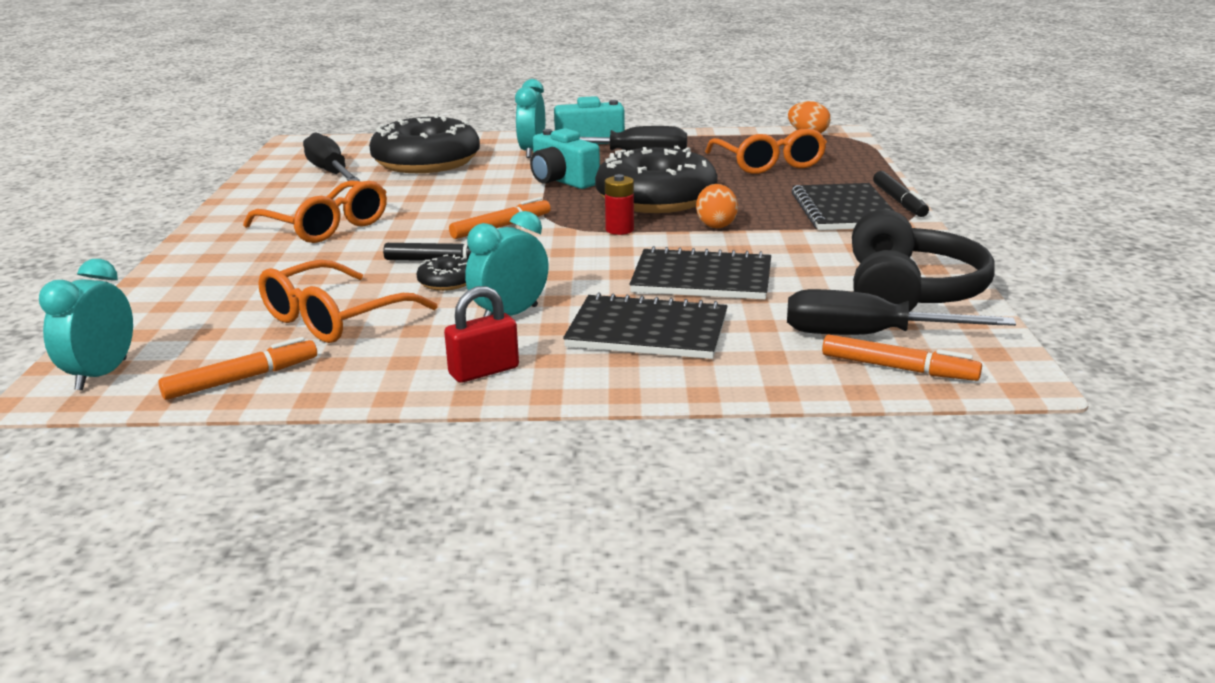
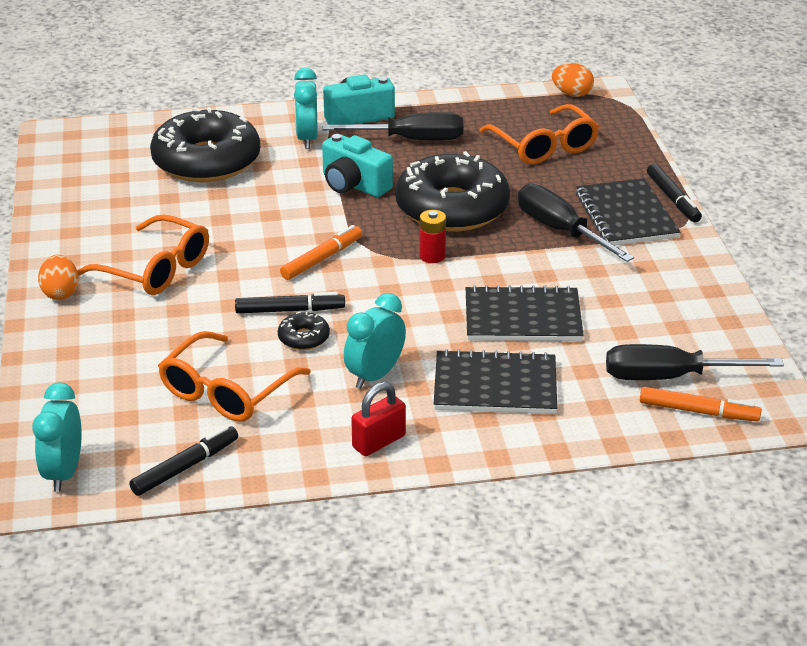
camera: 10 degrees left, 10 degrees up
(242, 379) = (185, 467): orange marker -> black marker
(330, 172) = (115, 183): black screwdriver -> black screwdriver (560, 230)
(716, 225) = (517, 244): orange egg -> orange egg (60, 293)
(909, 292) = (696, 322): black headphones -> none

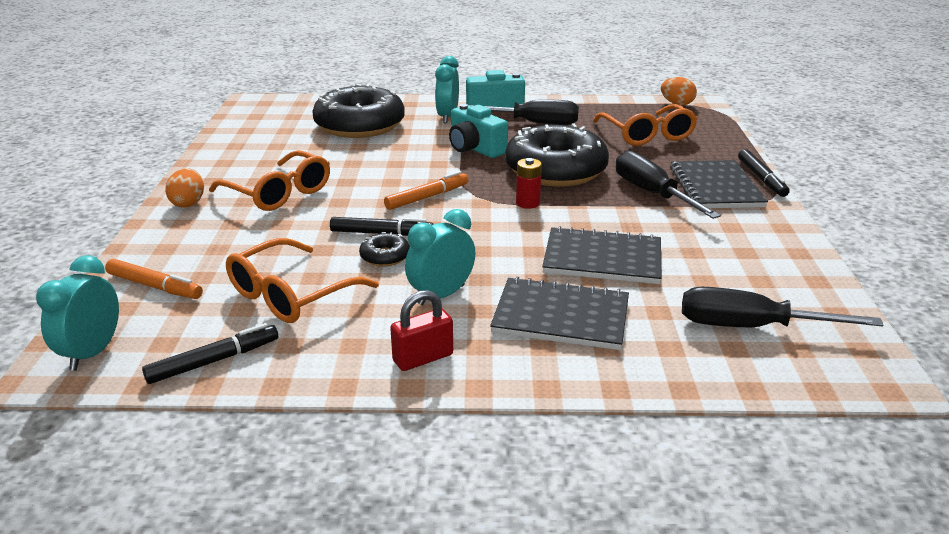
camera: 10 degrees right, 5 degrees down
(698, 412) = (782, 365): orange marker -> orange marker (154, 286)

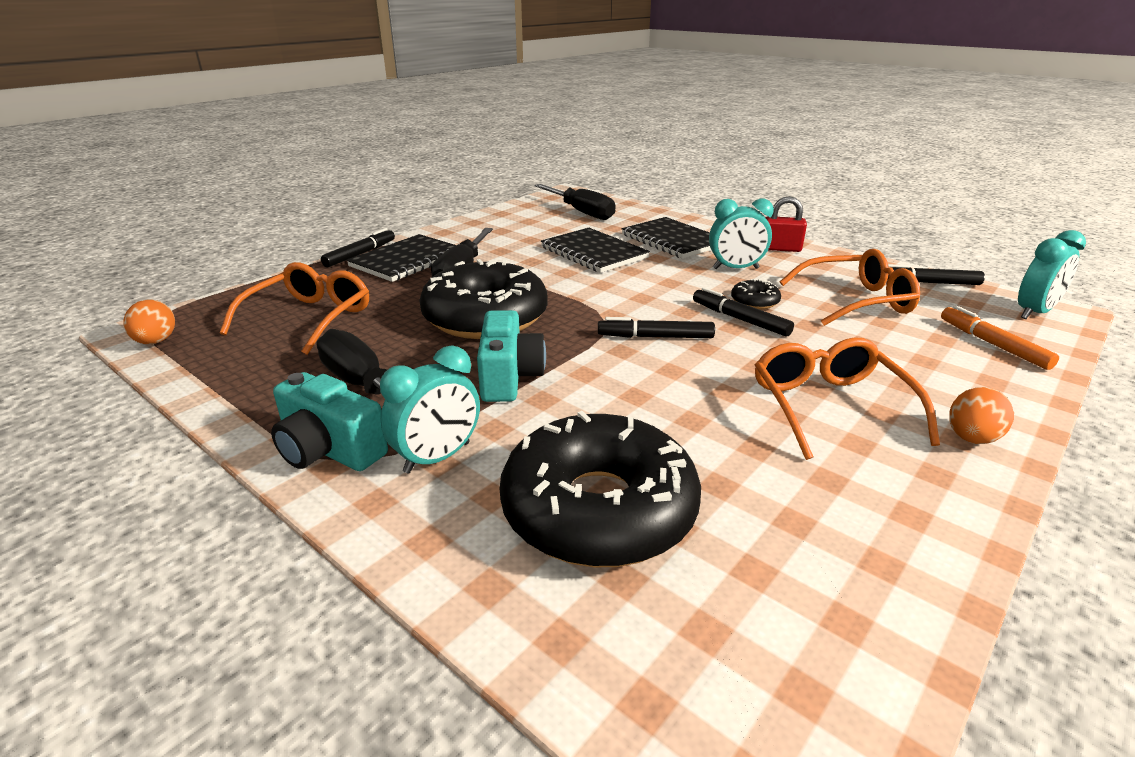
camera: 140 degrees left, 0 degrees up
(427, 197) = (655, 337): orange marker -> black marker
(527, 203) = (572, 299): red battery -> none

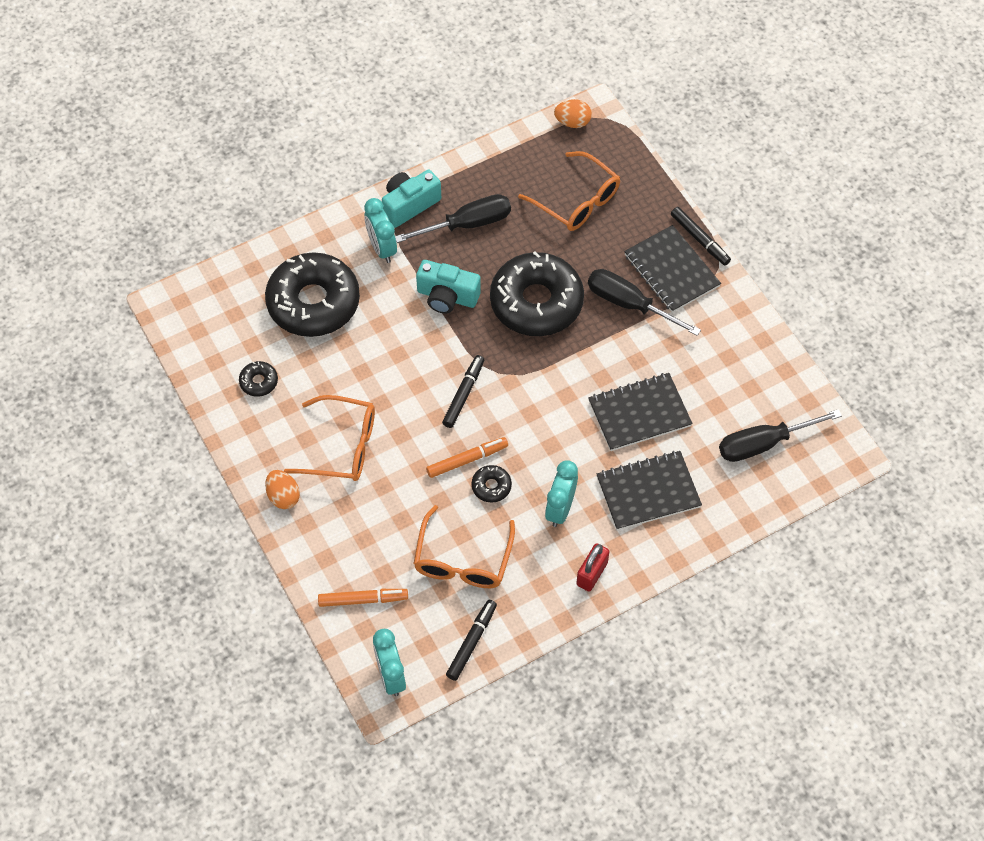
camera: 110 degrees right, 30 degrees up
(740, 319) = (467, 460): black marker -> orange marker
(822, 531) = (259, 382): none -> black donut

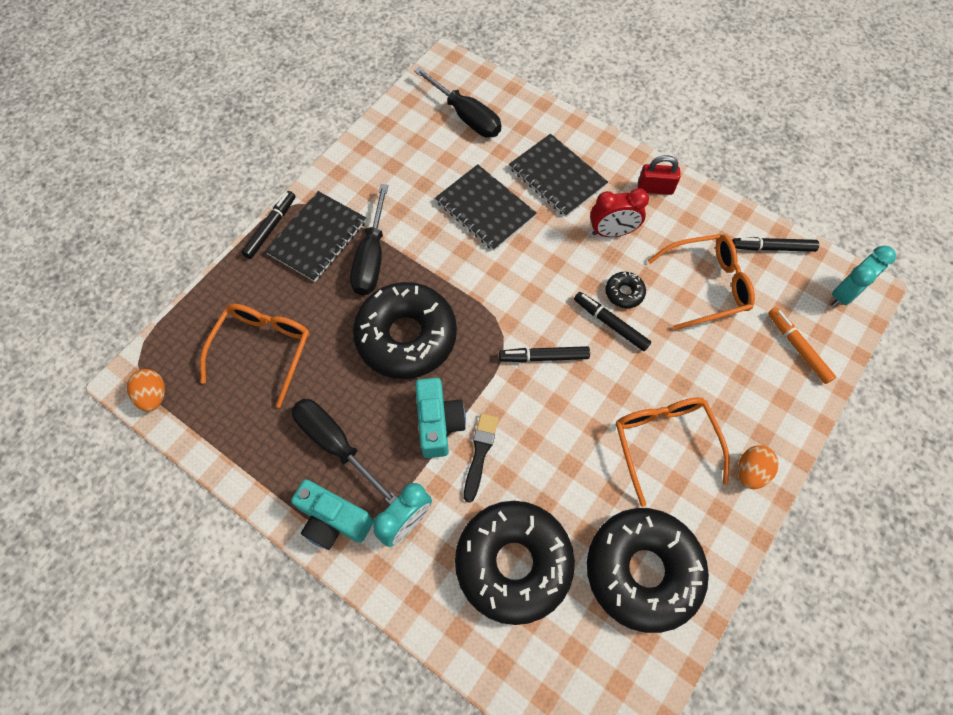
camera: 115 degrees left, 5 degrees up
(259, 382) = (642, 570): black donut -> black donut, size x2.47
(406, 314) = (480, 453): none -> black brush
(467, 460) = (610, 323): orange marker -> black marker
(560, 509) = (612, 232): turquoise clock -> red clock

